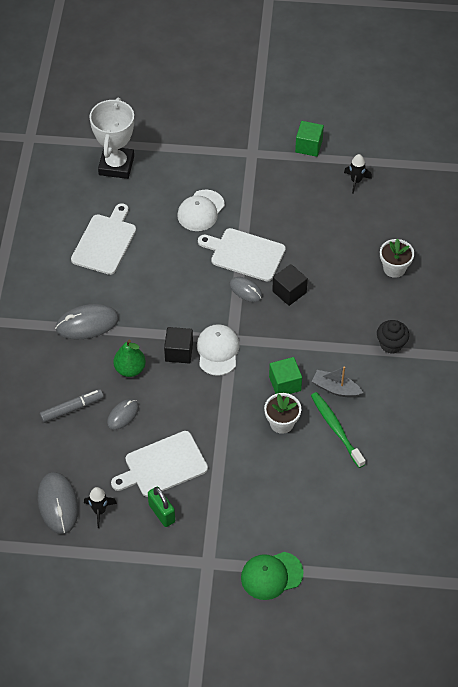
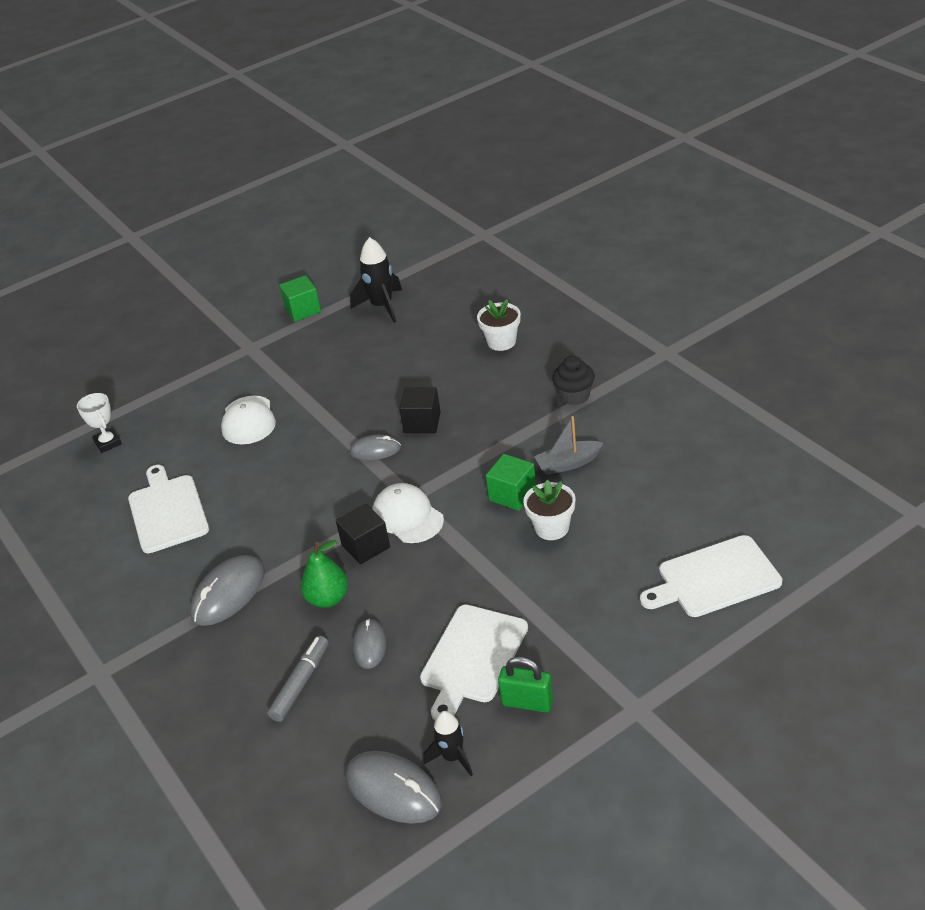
camera: 35 degrees left, 15 degrees down
(116, 165) = (108, 443): white trophy -> white trophy, size x0.52
(245, 254) = (338, 424): white cutting board -> white cutting board (714, 578)
(271, 575) = (718, 665): green cap -> none
(336, 429) = (612, 494): green toothbrush -> none
(356, 181) = (382, 306): black rocket -> black rocket, size x1.58

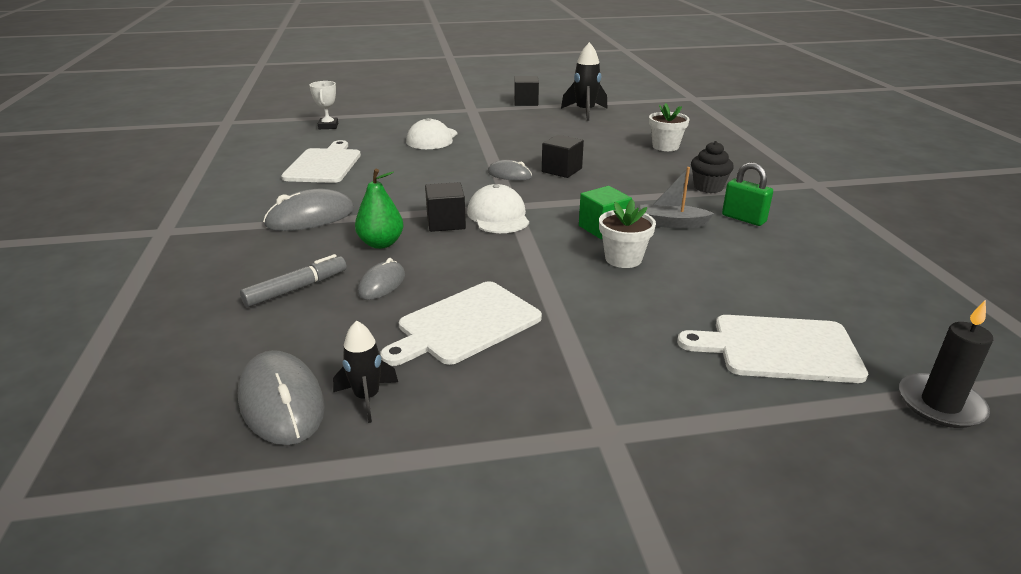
camera: 20 degrees right, 10 degrees down
(303, 310) = (526, 102): green cube -> black cube
(527, 703) = (487, 380): green padlock -> green padlock (743, 218)
(834, 584) = (940, 404): none -> black candle

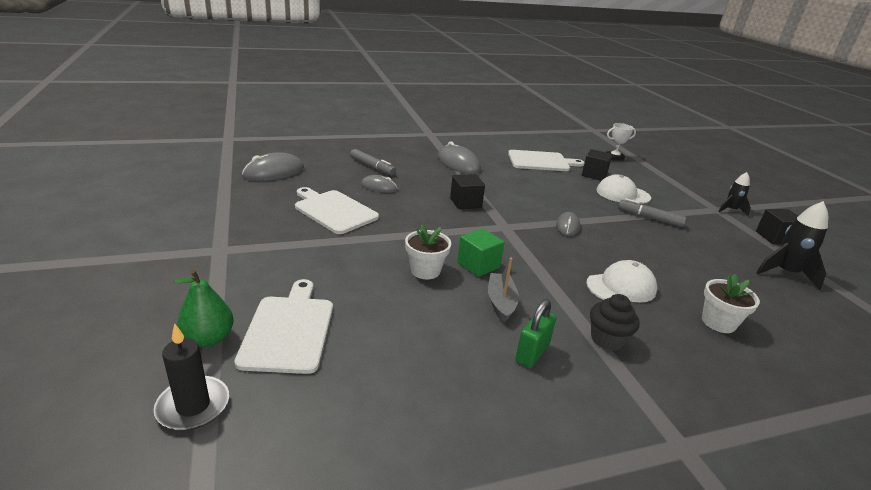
camera: 80 degrees right, 0 degrees up
(367, 397) = (271, 189): black rocket -> black rocket (730, 210)
(381, 243) = (429, 184): green pear -> green pear (209, 339)
(490, 137) = (650, 218): none -> grey marker
(498, 216) = (484, 221): white cap -> white cap (621, 287)
(561, 170) = (594, 251): black cube -> black cube (594, 175)

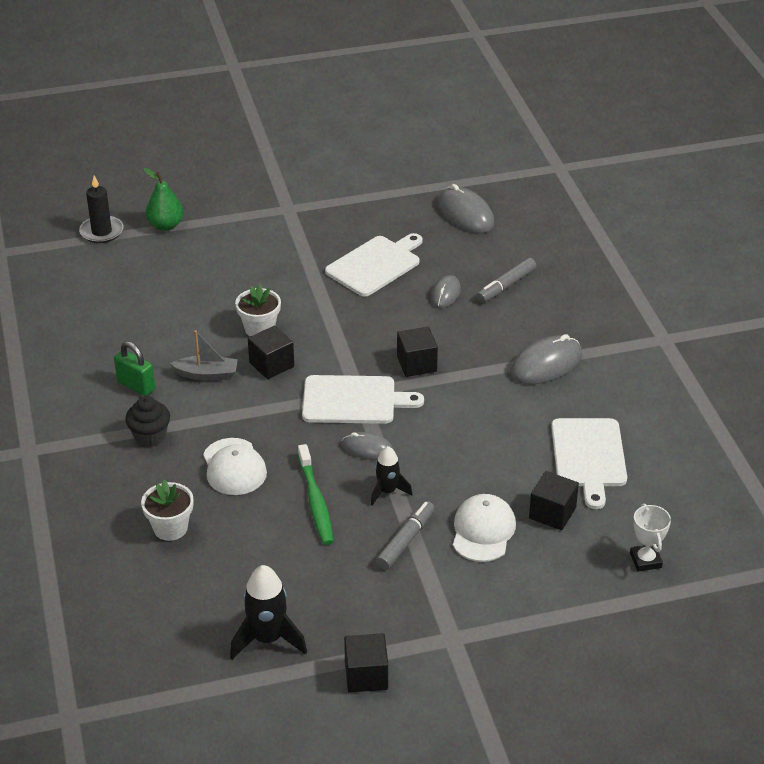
camera: 95 degrees right, 10 degrees up
(289, 330) = (173, 259): white cutting board -> white cutting board (353, 400)
(478, 265) = (271, 365): green cube -> black cube
(636, 249) = (315, 501): none -> green toothbrush
(730, 210) = (453, 656): black rocket -> black rocket (387, 491)

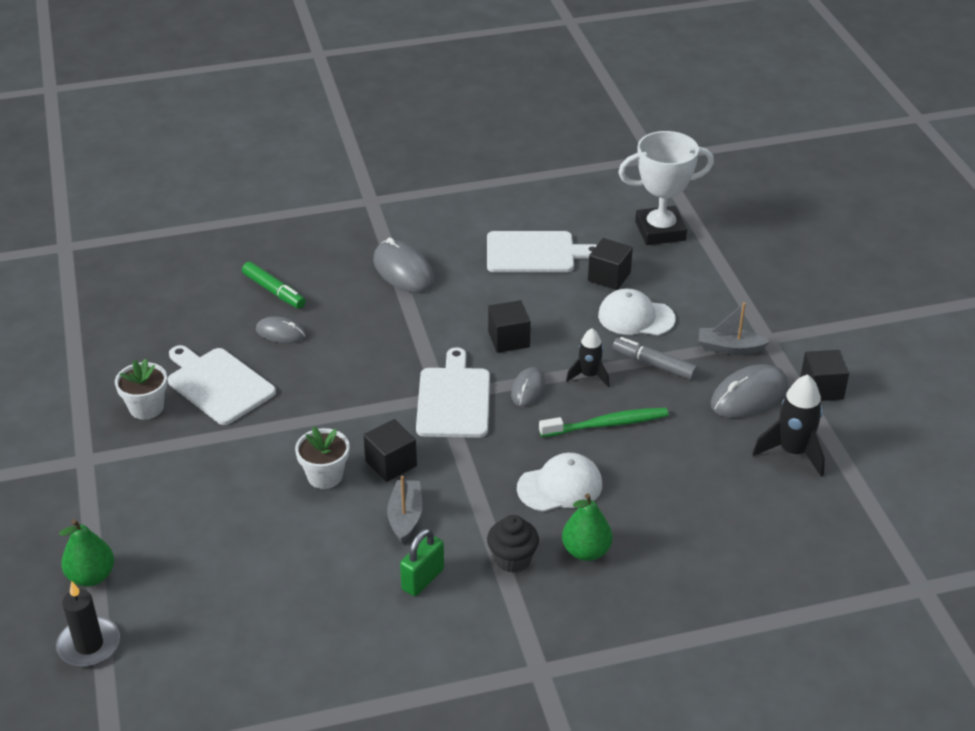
camera: 90 degrees left, 0 degrees up
(152, 481) = (586, 551): none -> green pear
(170, 528) = (656, 531): white flower pot -> white flower pot (146, 408)
(416, 364) = (397, 355): black cube -> black cube (509, 339)
(434, 603) = (729, 348): none -> grey boat
(465, 214) = (136, 315): grey mouse -> grey mouse (749, 396)
(506, 286) = (274, 291): grey marker -> green marker
(645, 560) = (660, 231): white trophy -> white trophy, size x1.92

